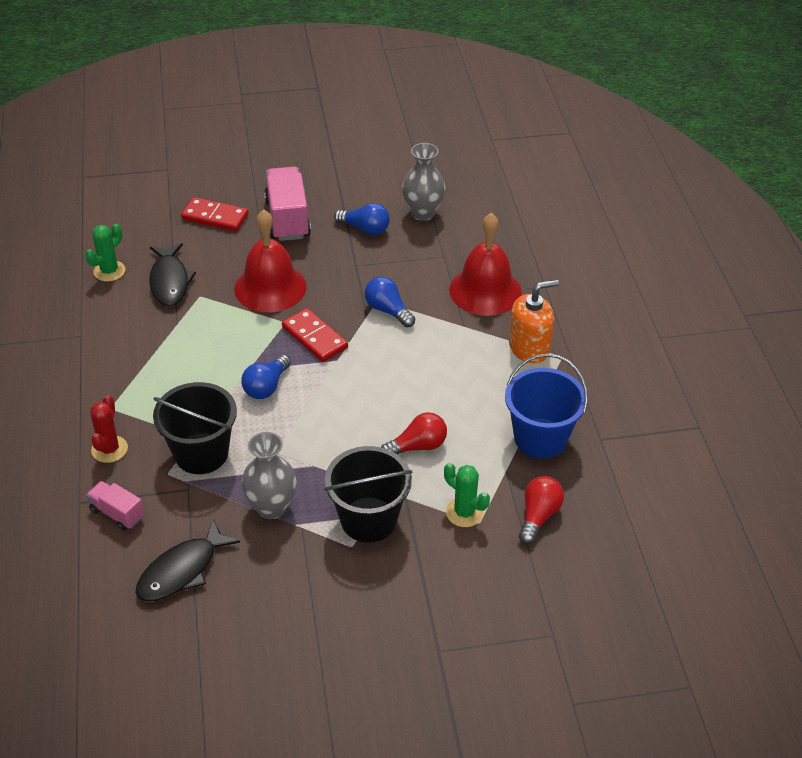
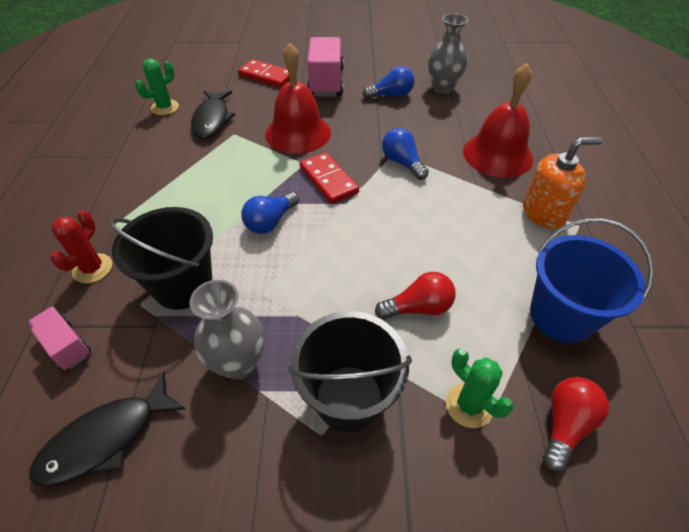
camera: 10 degrees right, 5 degrees up
(365, 229) = (391, 95): blue light bulb -> blue light bulb turned 45 degrees counterclockwise

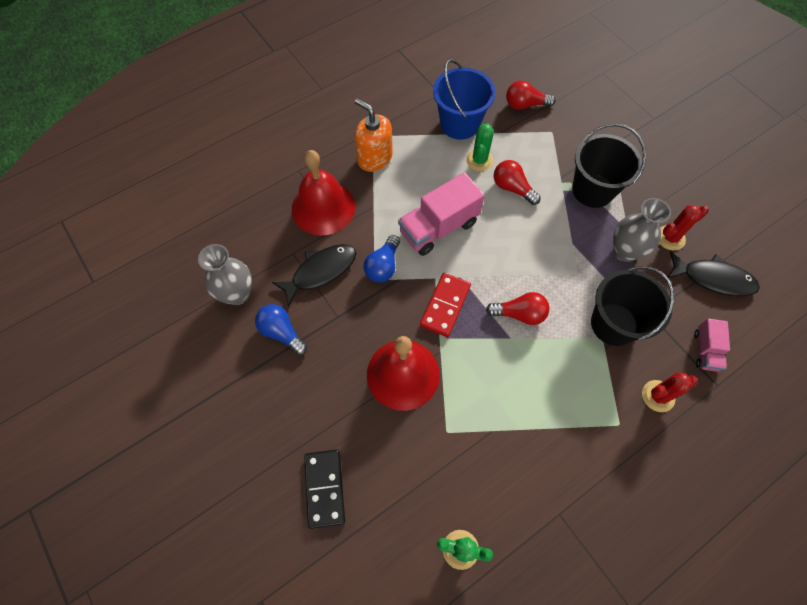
camera: 125 degrees left, 15 degrees up
(201, 437) = (670, 238): none -> red cactus
(212, 120) = (442, 474): black fish -> black fish (320, 271)
(266, 76) = (324, 488): red domino -> black domino
(270, 222) = (519, 314): blue light bulb -> red light bulb
(326, 82) = (296, 411): pink truck -> pink truck (438, 227)
(469, 405) = (549, 142): green cactus -> green cactus (479, 160)

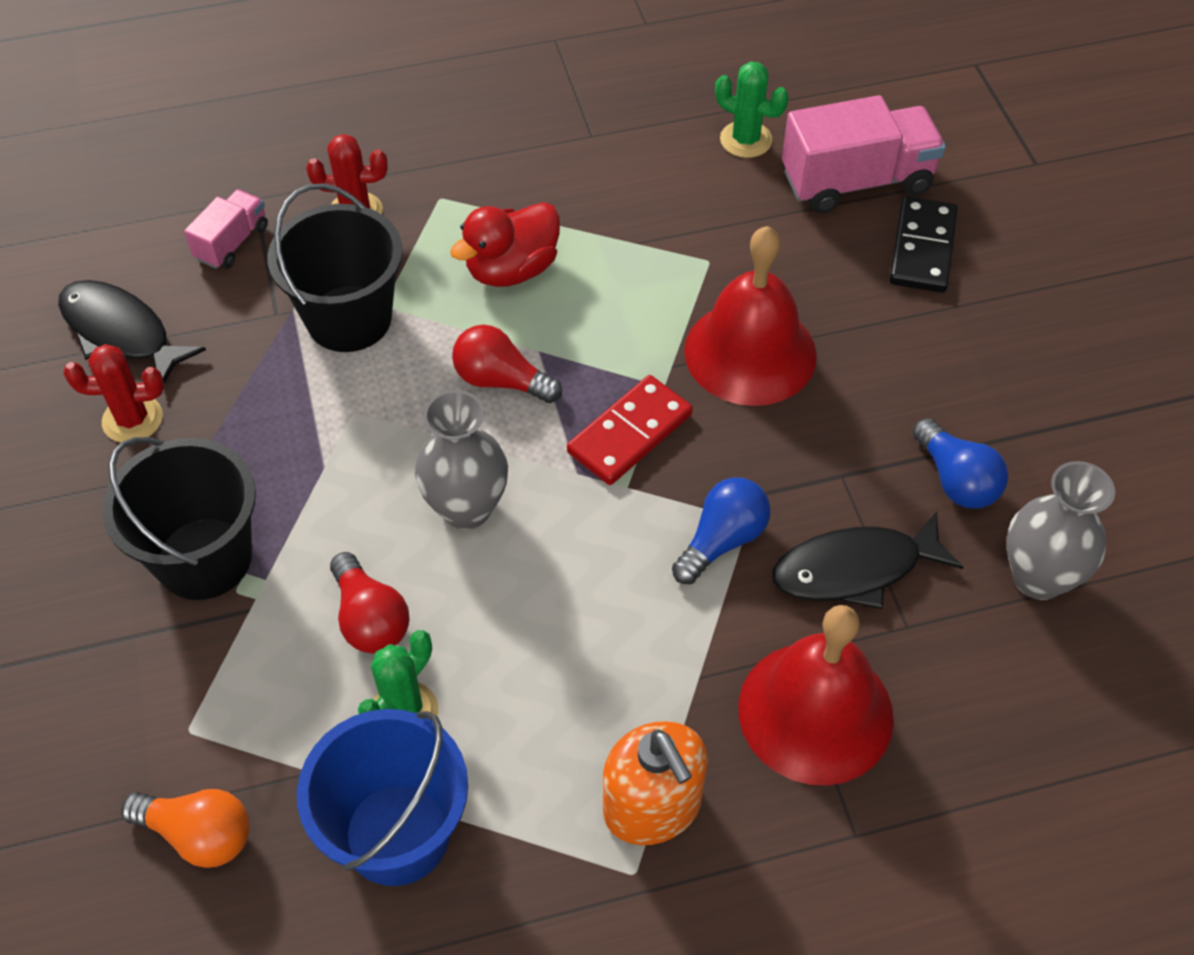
camera: 160 degrees left, 10 degrees down
(438, 227) = (574, 583): pink truck -> pink truck (856, 181)
(525, 105) = (199, 834): red light bulb -> orange light bulb
(551, 385) = (512, 269): none -> red duck
(625, 251) = (236, 423): grey vase -> grey vase (466, 508)

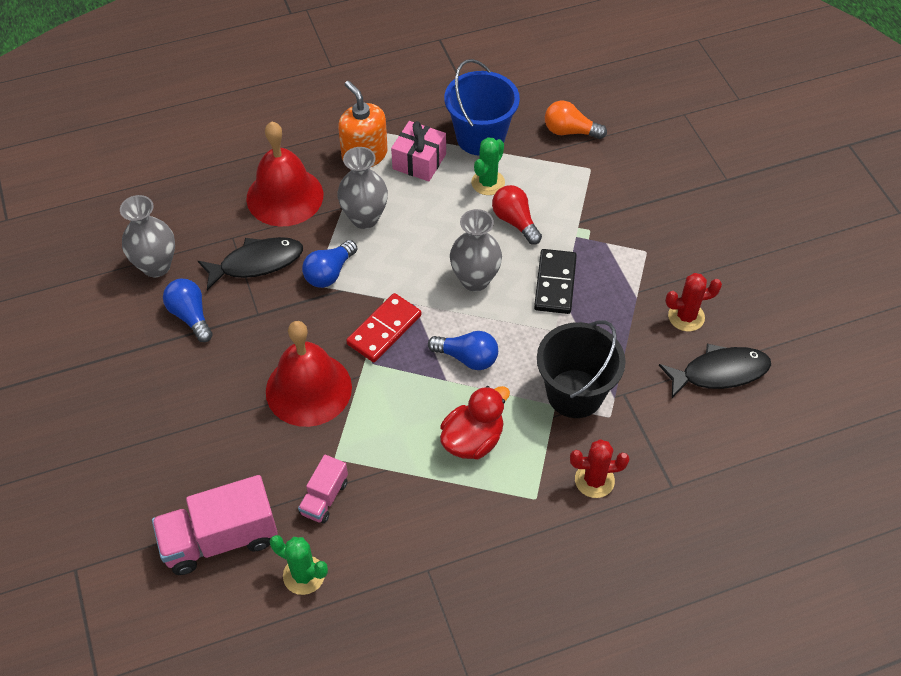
camera: 175 degrees right, 0 degrees up
(121, 332) = (719, 372): black fish -> black fish turned 45 degrees counterclockwise
(204, 558) = (612, 244): black bucket -> none
(232, 243) = (674, 447): pink truck -> pink truck (324, 498)
(501, 380) = (467, 358): red light bulb -> blue light bulb
(537, 778) = (419, 161): none -> pink gift
(656, 648) = (364, 218): none -> grey vase
(922, 248) = (180, 480): black domino -> black domino (555, 283)

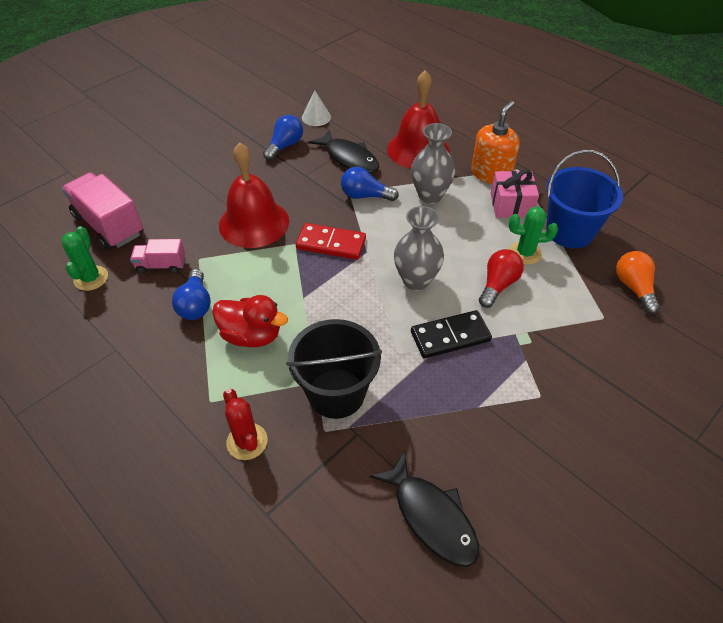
camera: 65 degrees right, 5 degrees down
(156, 266) = (316, 117): grey vase -> white cone
(467, 358) = (333, 303): blue light bulb -> blue light bulb (195, 305)
(686, 317) = (483, 459): red cactus -> none

